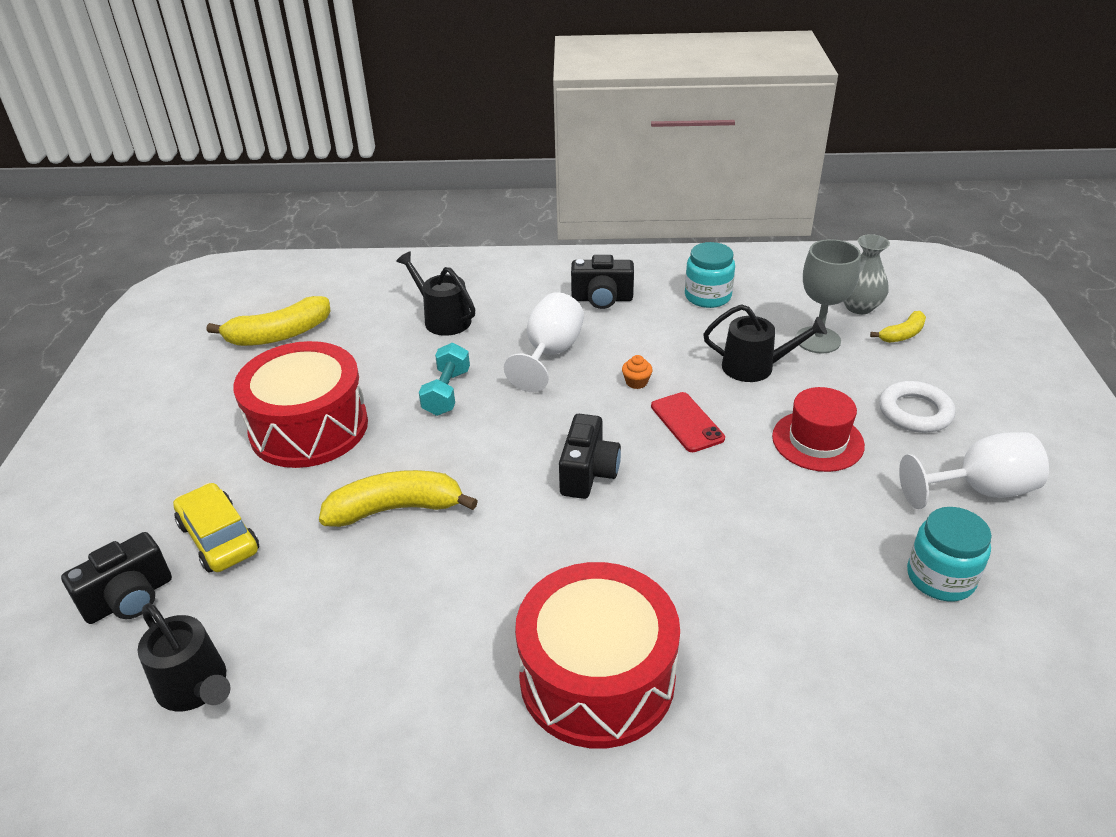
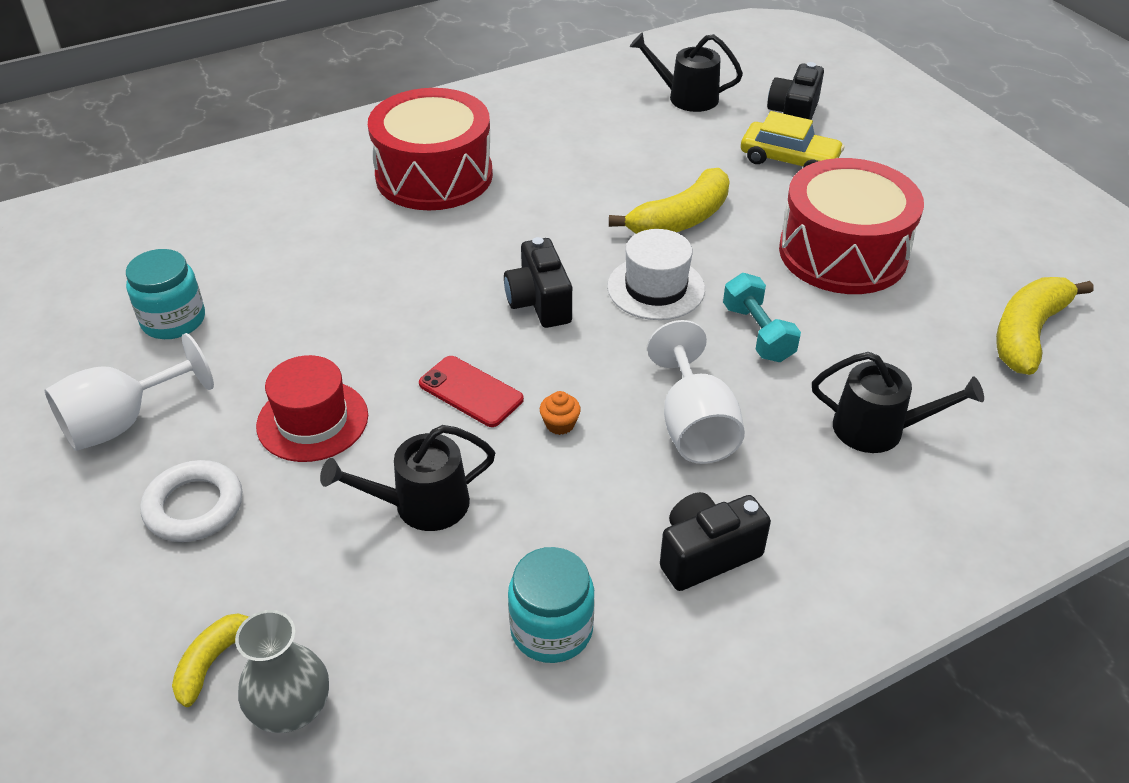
camera: 150 degrees right, 5 degrees up
(483, 452) = (656, 288): none -> white hat
(818, 340) = (346, 594): grey goblet -> none

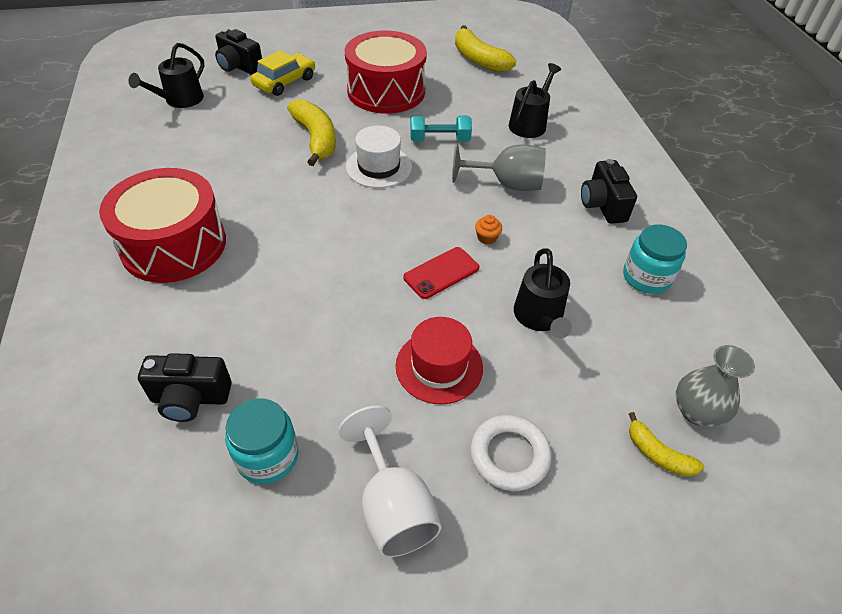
camera: 75 degrees left, 5 degrees up
(539, 302) = (366, 221): black camera -> black camera (190, 398)
(694, 426) = (507, 184): white goblet -> grey goblet

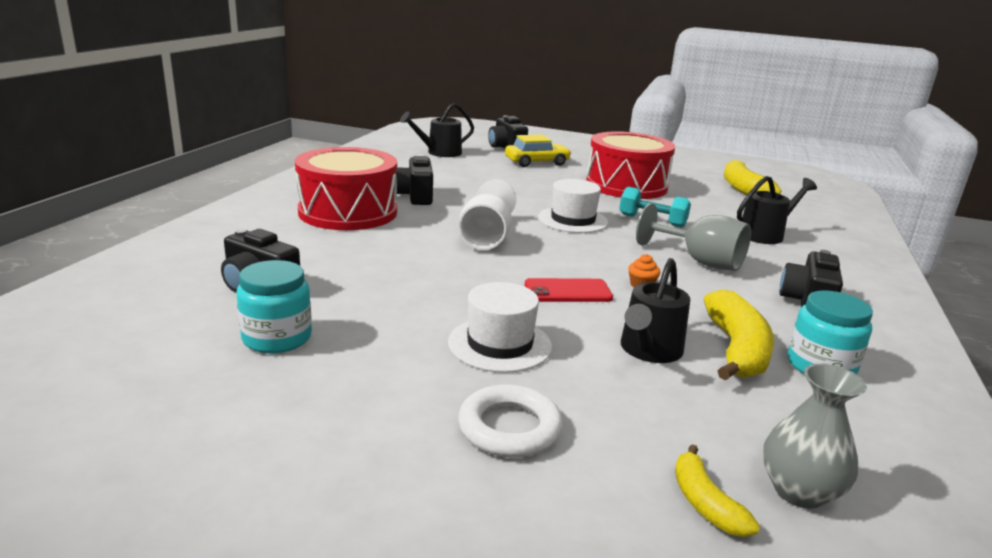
camera: 30 degrees right, 25 degrees down
(216, 189) = (415, 196): none -> black camera
(316, 139) = (531, 193): yellow banana -> yellow banana (736, 349)
(393, 506) = (347, 411): white goblet -> white goblet (486, 239)
(439, 366) = (500, 344): red hat -> white hat

